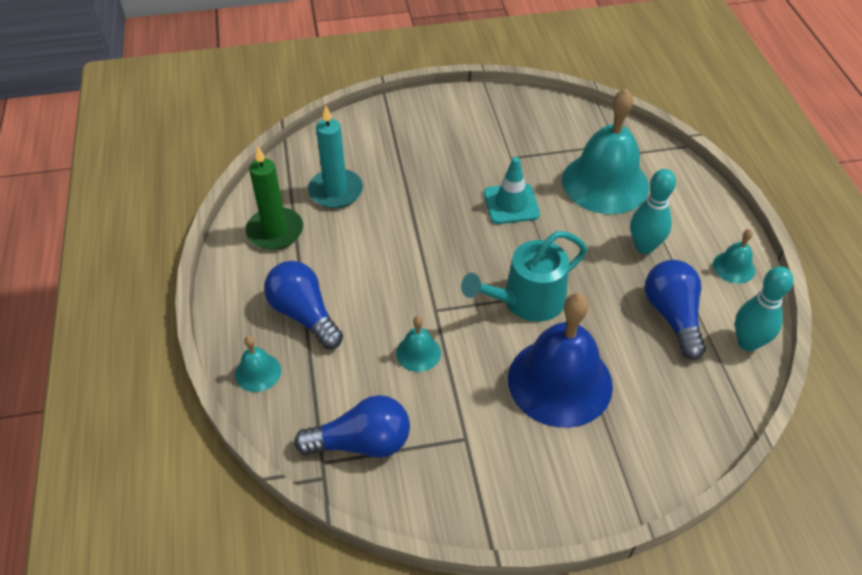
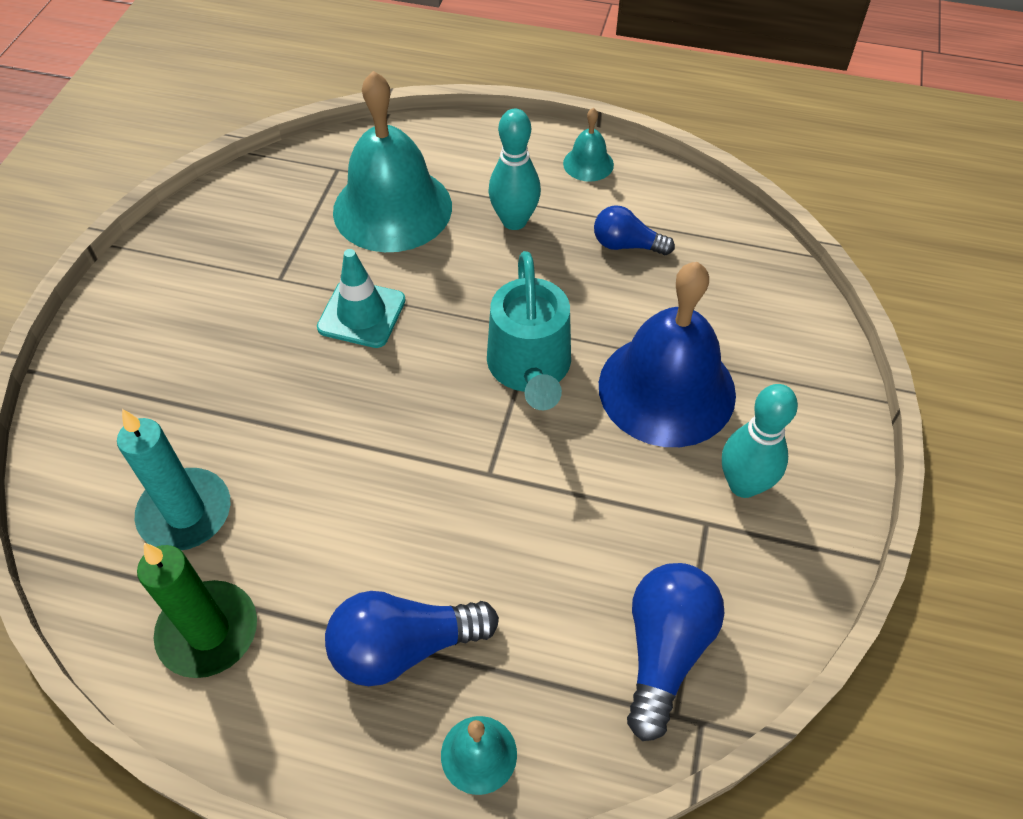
camera: 65 degrees left, 5 degrees up
(418, 353) = (550, 522): turquoise bell -> none
(672, 316) = (626, 245): blue light bulb -> blue light bulb, size x0.64
(748, 342) = (692, 203): turquoise bowling pin -> turquoise bowling pin (743, 484)

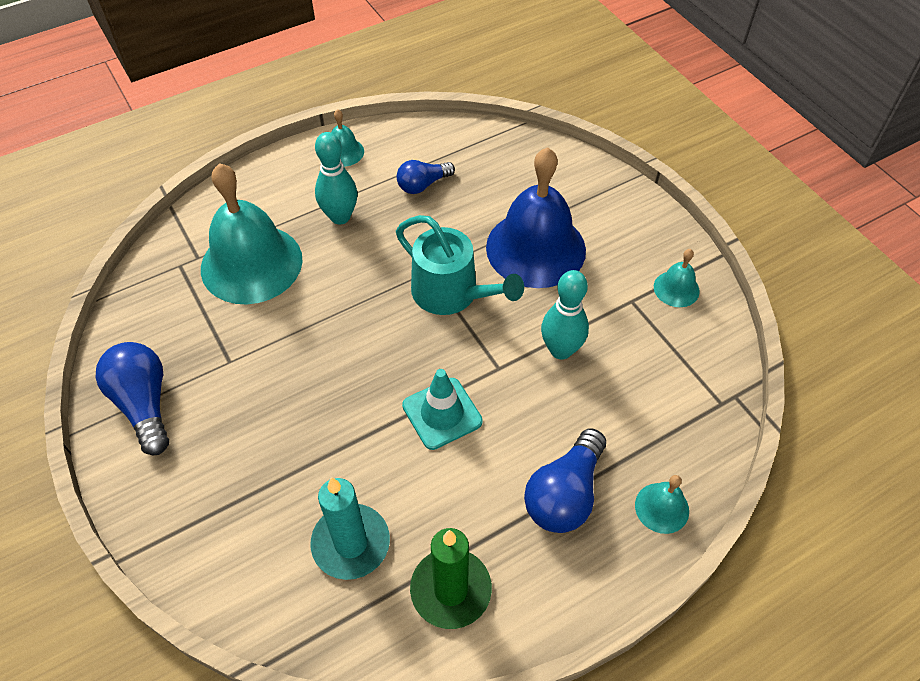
camera: 45 degrees left, 0 degrees up
(361, 314) = (313, 341): turquoise traffic cone -> turquoise traffic cone (442, 413)
(664, 650) = (683, 378): blue light bulb -> blue light bulb (144, 404)
(743, 484) = (626, 267): turquoise bowling pin -> turquoise bowling pin (561, 350)
(774, 552) = (676, 289): none -> turquoise bell

